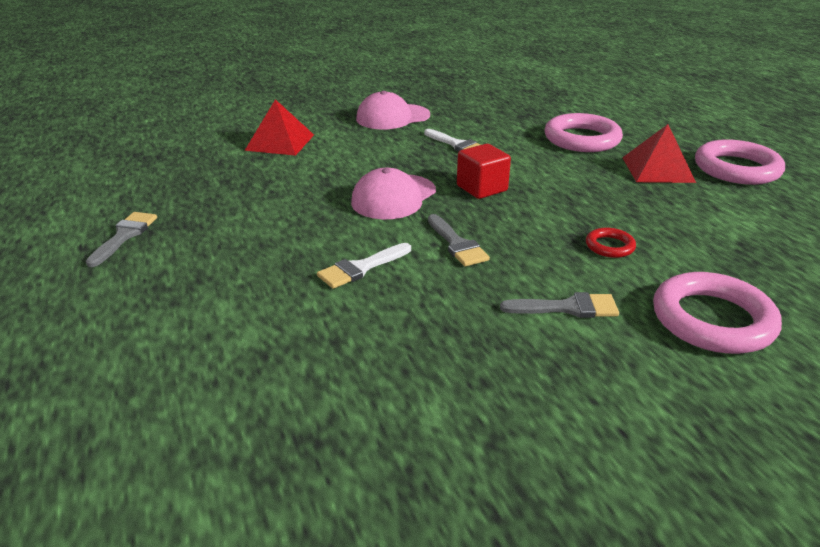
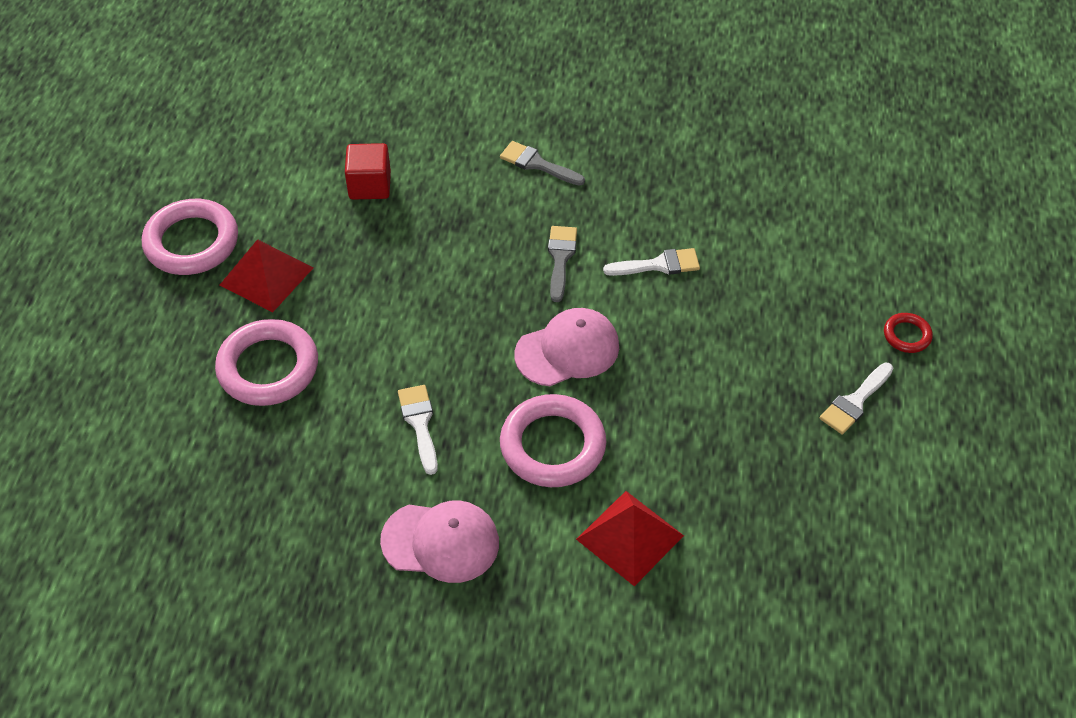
camera: 150 degrees left, 20 degrees up
(124, 236) = (855, 402): grey brush -> white brush
(482, 188) = (470, 325): red cube -> red cube (370, 185)
(609, 246) = (441, 202): red ring -> red ring (907, 335)
(712, 320) = (454, 117): pink ring -> pink ring (552, 445)

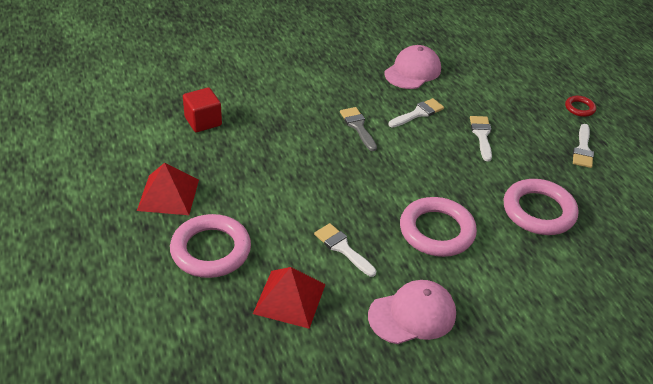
camera: 30 degrees left, 10 degrees down
(192, 242) = (96, 190): pink ring -> pink ring (538, 211)
(537, 164) = (303, 81): grey brush -> none
(567, 350) = (402, 175): pink cap -> pink cap (412, 71)
(630, 537) = (525, 266): red pyramid -> red pyramid (289, 298)
(722, 329) = (482, 135): none -> white brush

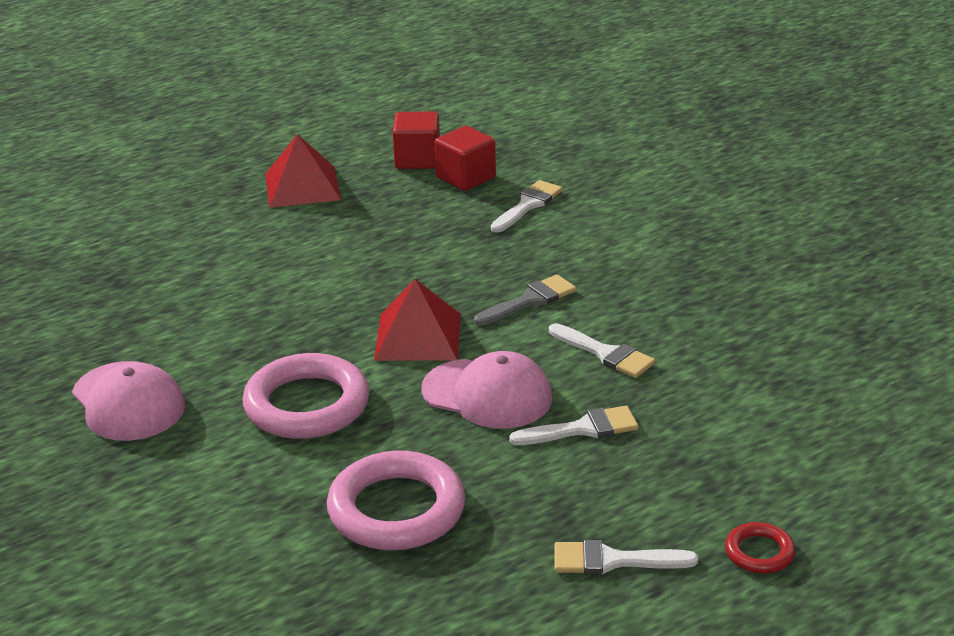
camera: 80 degrees right, 10 degrees down
(165, 136) = (417, 159): none -> red cube
(211, 250) = (211, 234): pink ring -> none
(289, 298) = (139, 303): red pyramid -> red pyramid (418, 336)
(342, 248) = (243, 327): white brush -> white brush (528, 205)
(412, 71) = (733, 333): pink cap -> pink cap (487, 394)

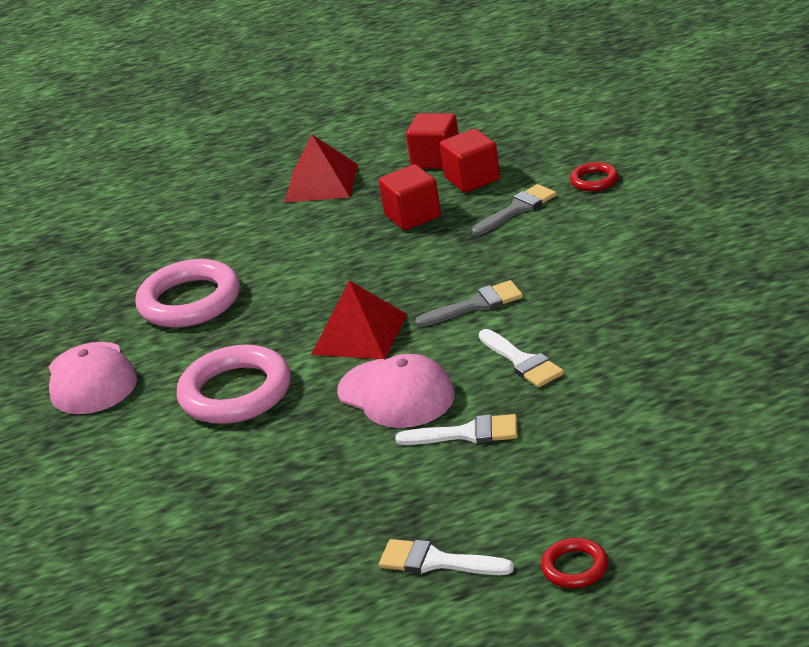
camera: 20 degrees right, 0 degrees up
(396, 510) = (269, 496): pink ring -> pink ring (190, 301)
(419, 216) = (412, 216): none -> red cube
(528, 205) = (517, 209): white brush -> grey brush
(593, 175) = (594, 180): none -> red ring

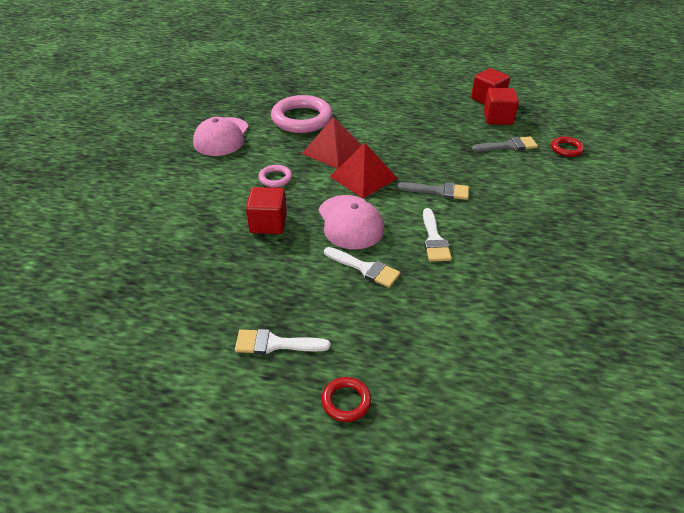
camera: 25 degrees right, 10 degrees up
(236, 392) = (275, 178): pink ring -> pink ring, size x0.48
(321, 183) = (419, 86): red pyramid -> red pyramid (333, 150)
(412, 216) = (449, 124): red cube -> red cube (268, 223)
(436, 561) = (275, 344): white brush -> white brush turned 45 degrees counterclockwise

